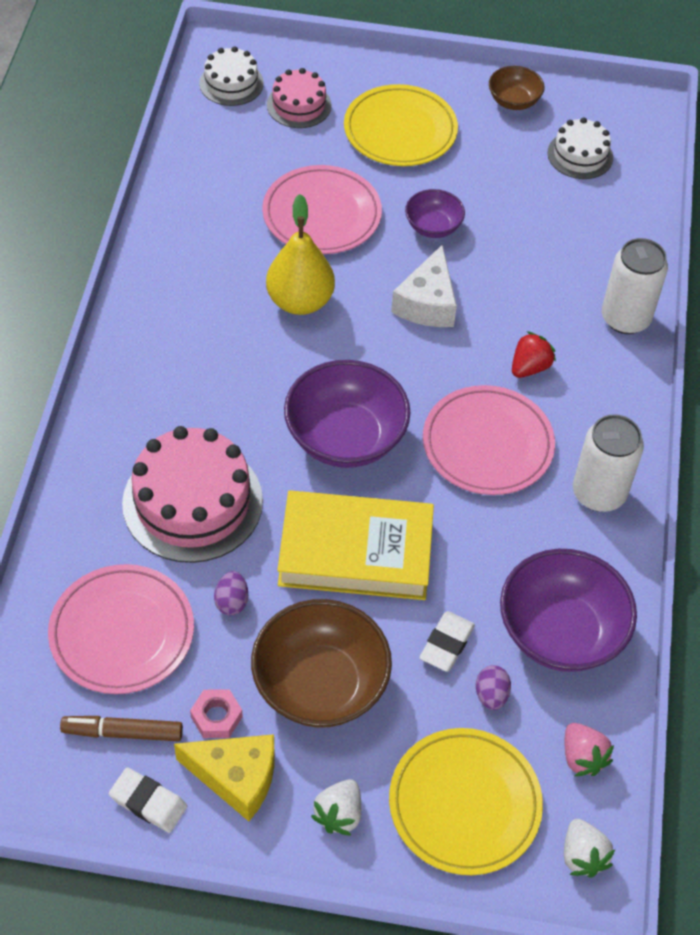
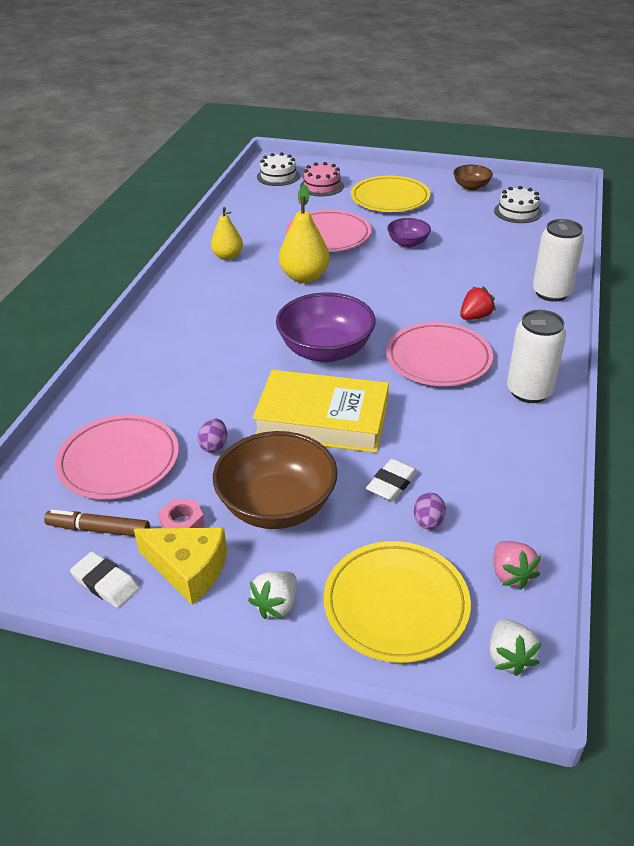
camera: 10 degrees right, 15 degrees down
(187, 263) = (228, 256): none -> yellow pear
(192, 502) = (198, 383): pink cake -> none
(427, 303) = (399, 281): white cheese -> none
(560, 632) = (493, 480): purple bowl -> none

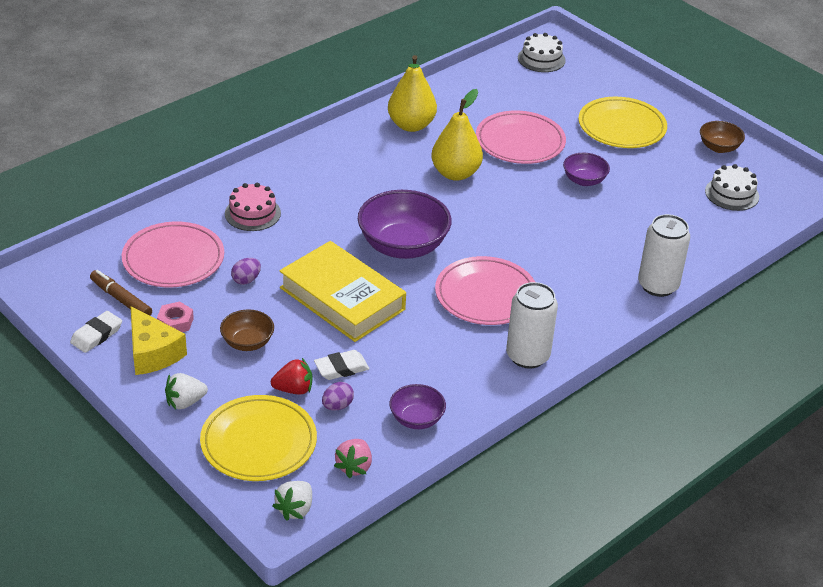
camera: 30 degrees right, 0 degrees up
(105, 583) = (96, 335): white eraser -> white eraser turned 60 degrees clockwise
(228, 256) = (411, 125): yellow pear -> yellow pear, size x1.51
(277, 505) = (247, 342): brown bowl -> brown bowl, size x0.53
(322, 186) = (571, 87): pink cake -> pink cake (252, 213)
(475, 317) = (560, 275): red strawberry -> red strawberry (294, 389)
(509, 495) = (416, 419): none -> purple bowl

